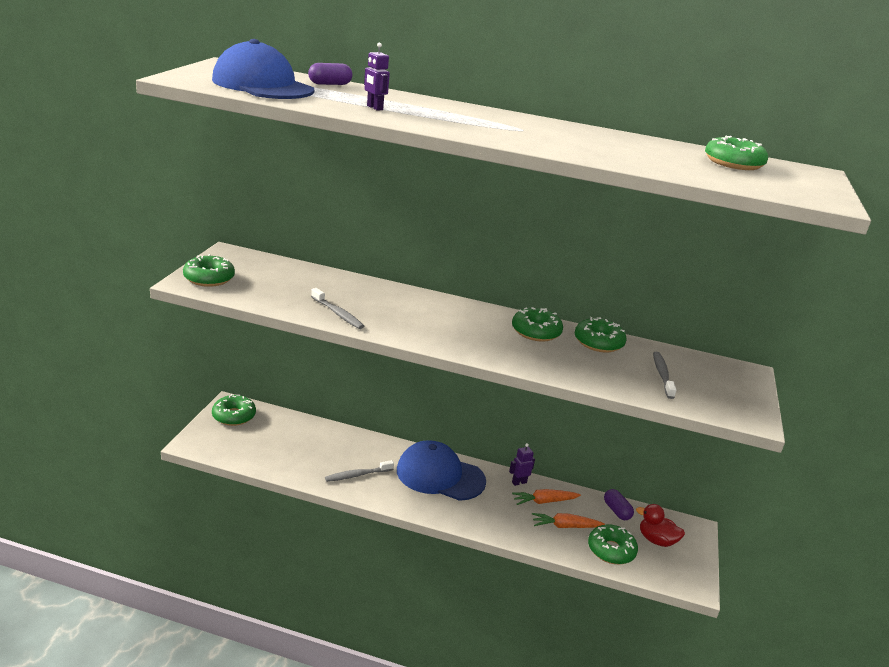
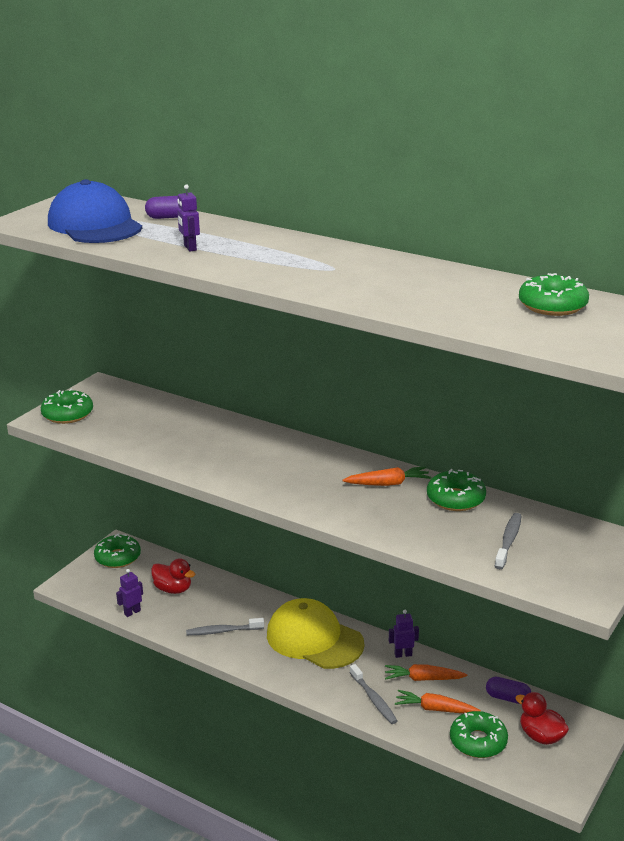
camera: 20 degrees right, 0 degrees up
(266, 465) = (132, 612): none -> purple robot
(297, 441) = (173, 589): none -> red duck
(338, 314) = (178, 456): grey toothbrush -> grey toothbrush (374, 699)
(440, 475) = (314, 639): blue cap -> yellow cap
(536, 332) = (388, 483): green donut -> orange carrot
(616, 511) = (507, 698): purple capsule -> purple capsule turned 60 degrees counterclockwise

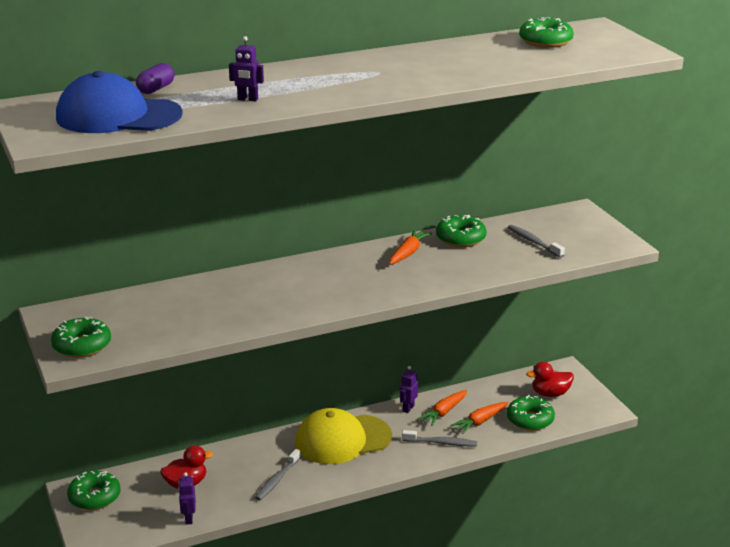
camera: 55 degrees left, 0 degrees up
(507, 698) = (501, 388): purple capsule -> none

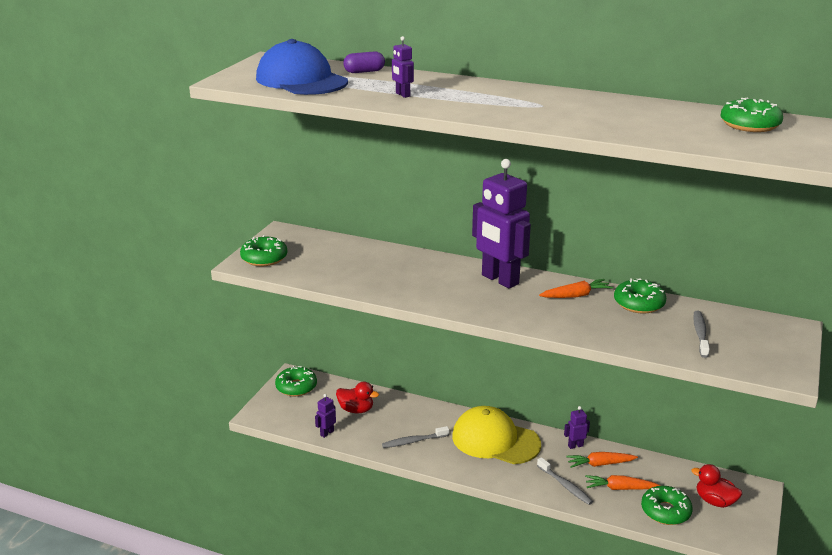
camera: 45 degrees right, 0 degrees up
(330, 267) = (499, 280): none -> purple robot

